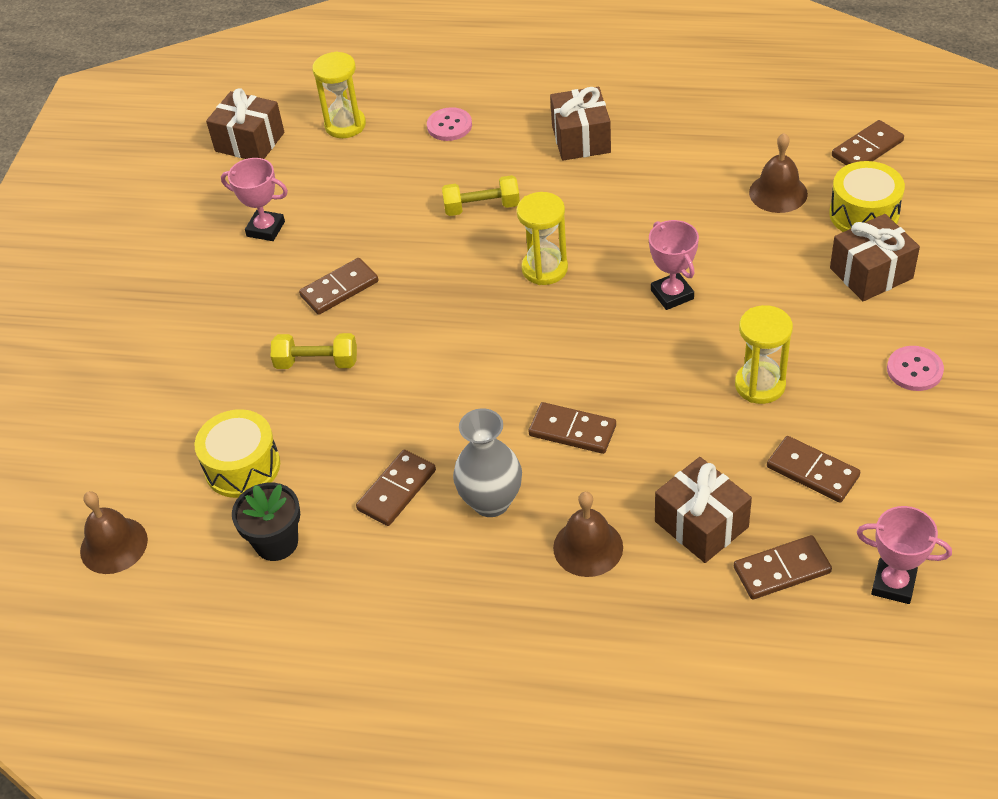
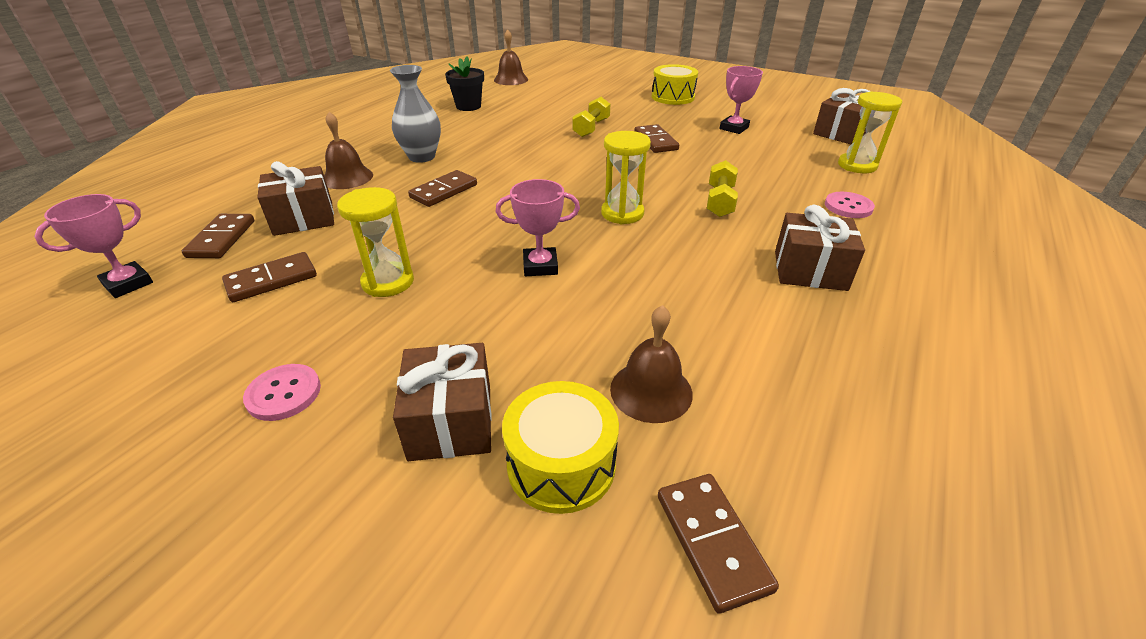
camera: 105 degrees right, 10 degrees down
(242, 467) = (529, 105): yellow drum -> yellow drum (673, 97)
(397, 490) = (465, 135): brown domino -> none

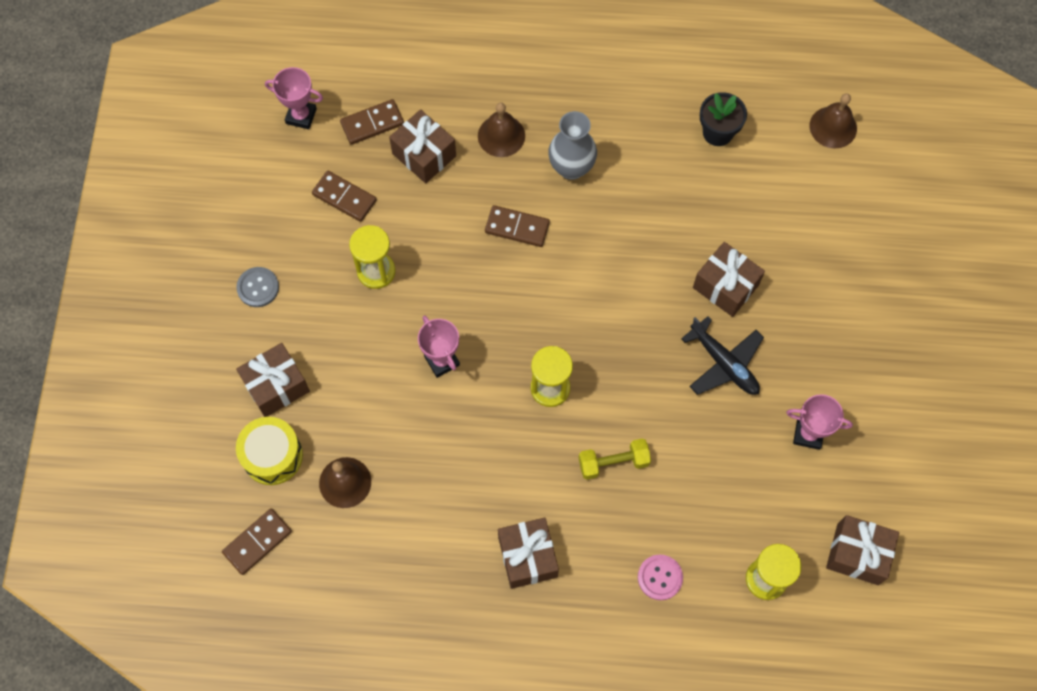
camera: 65 degrees right, 30 degrees up
(284, 393) = (258, 287): pink button -> grey button
(591, 128) = (725, 286): yellow dumbbell -> brown gift
(656, 141) = (724, 364): brown domino -> black plane
(673, 97) = (878, 338): yellow drum -> none

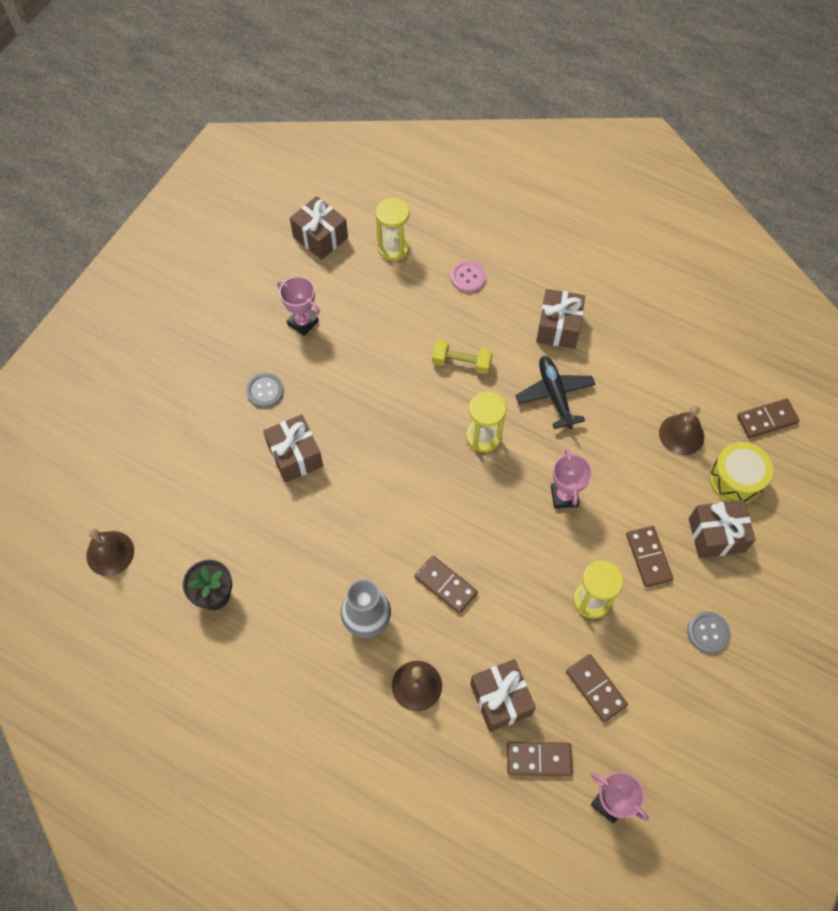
camera: 155 degrees left, 5 degrees down
(336, 335) = (648, 557): none -> brown domino
(724, 364) = (334, 397): black plane -> black plane (554, 395)
(797, 339) = (265, 391): none -> grey button

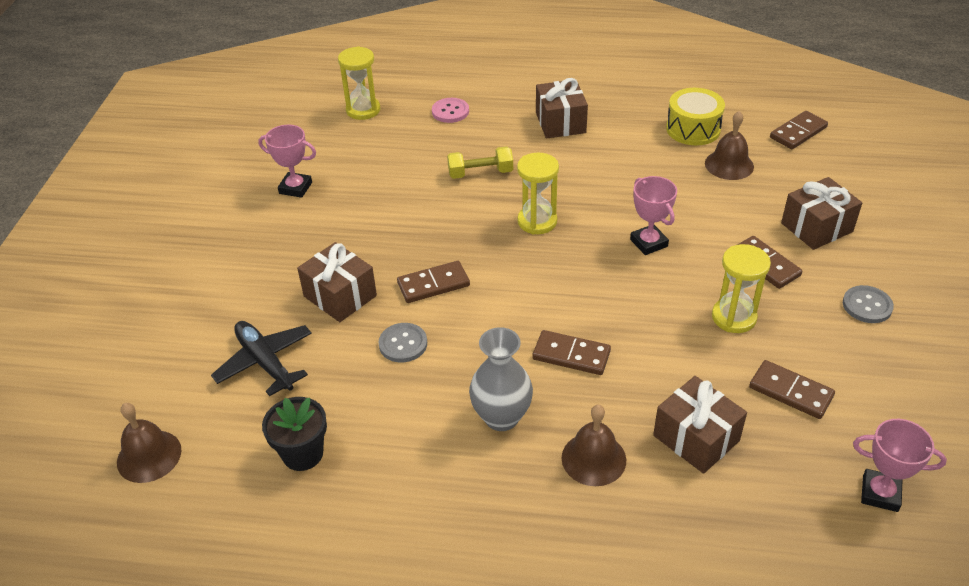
camera: 20 degrees left, 20 degrees down
(265, 391) = (279, 252): grey button -> grey button (403, 344)
(320, 237) = (282, 121): brown gift -> none
(539, 759) = (775, 480): brown domino -> brown domino (433, 284)
(554, 395) = (588, 170): black plane -> black plane (265, 362)
(736, 479) = (803, 181): yellow drum -> yellow drum (693, 129)

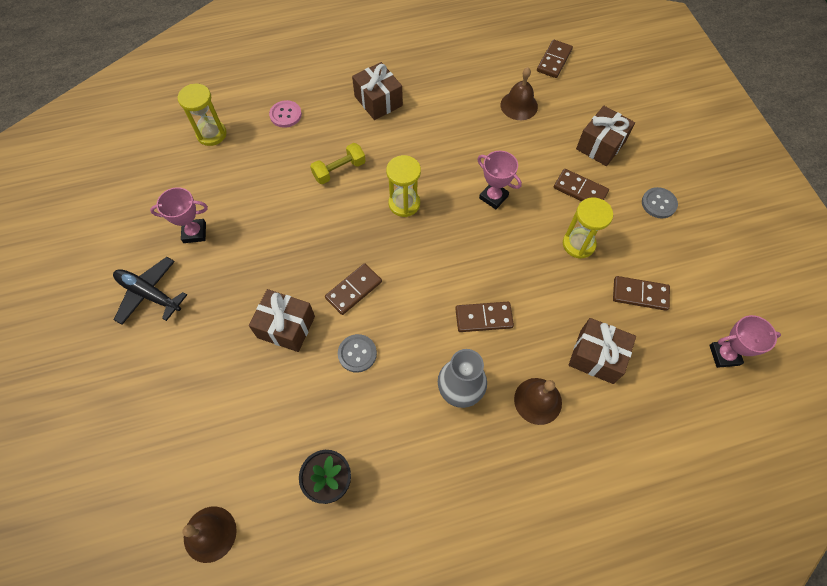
camera: 25 degrees left, 20 degrees up
(265, 362) = (257, 411): black plane -> black plane (149, 294)
(693, 129) = (479, 79): yellow drum -> none

